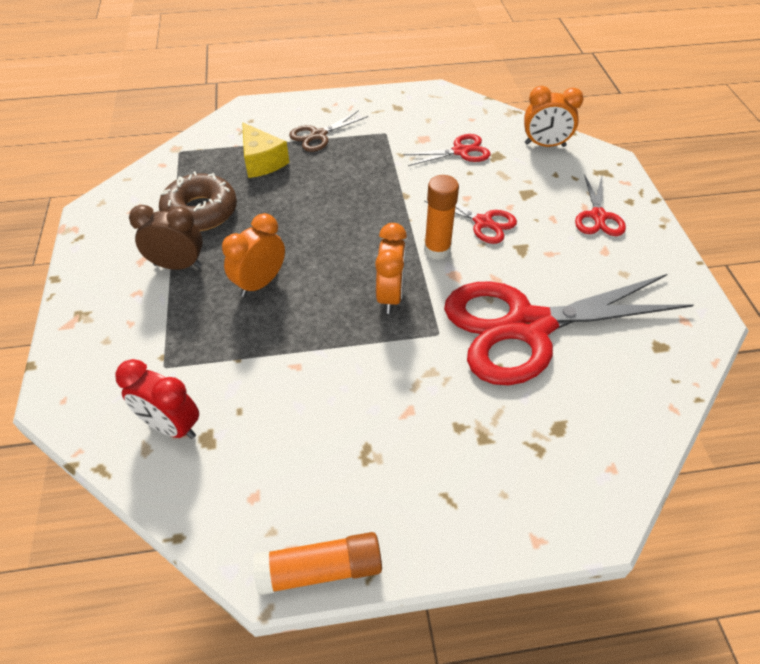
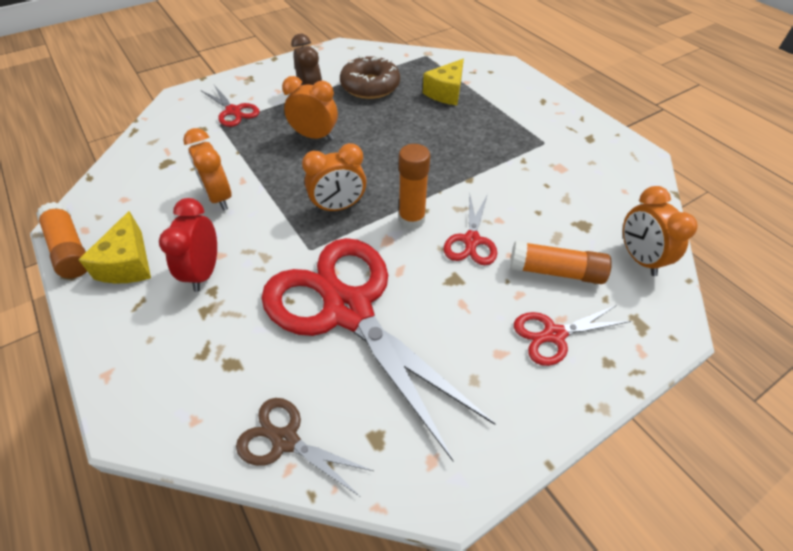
camera: 65 degrees right, 0 degrees up
(171, 426) = (172, 144): red clock -> red clock (204, 272)
(314, 393) = (219, 197): none -> orange clock
(318, 135) = (504, 108): brown scissors -> brown scissors (285, 440)
(380, 503) = (128, 263): none -> yellow cheese
(460, 151) = (564, 197): red scissors -> red scissors (233, 111)
(539, 190) = (555, 271): none -> orange glue stick

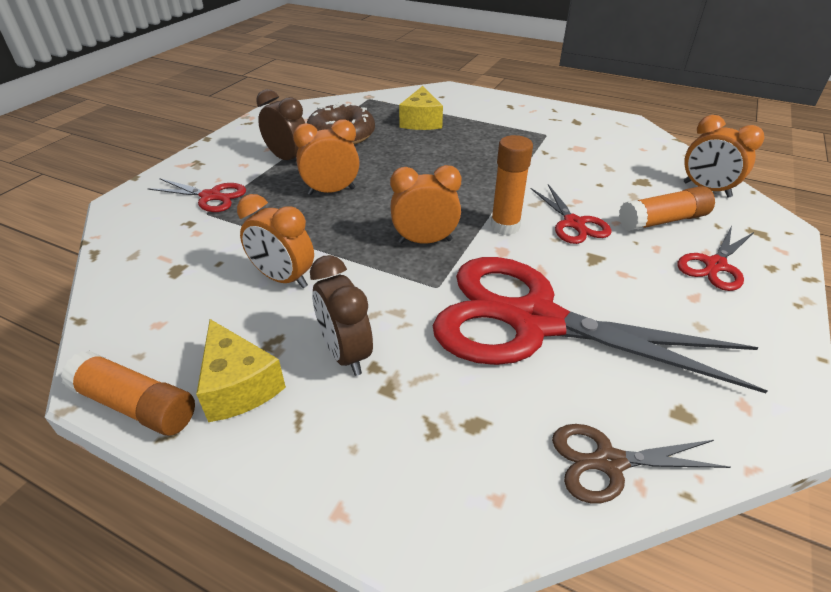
camera: 30 degrees left, 10 degrees down
(204, 272) = (345, 354): red clock -> brown clock
(338, 207) = (425, 241): orange clock -> orange clock turned 135 degrees counterclockwise

